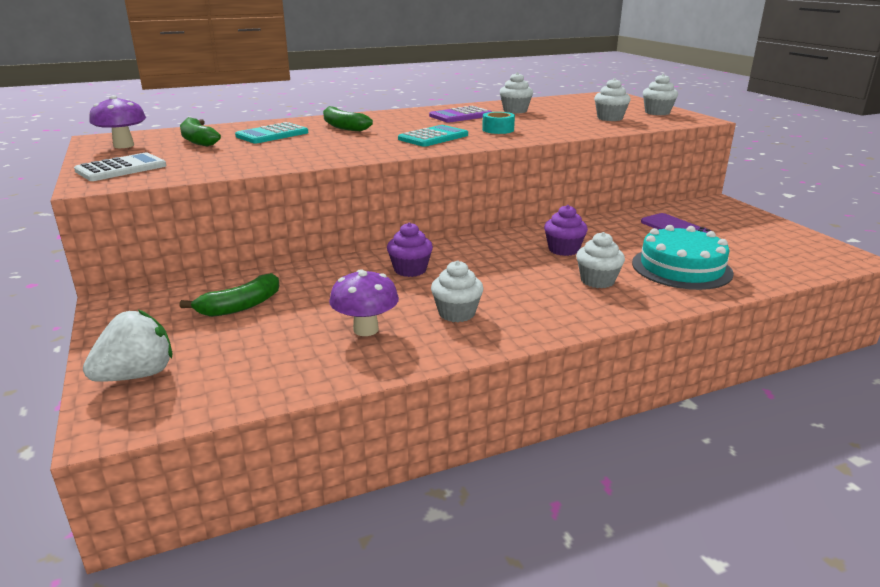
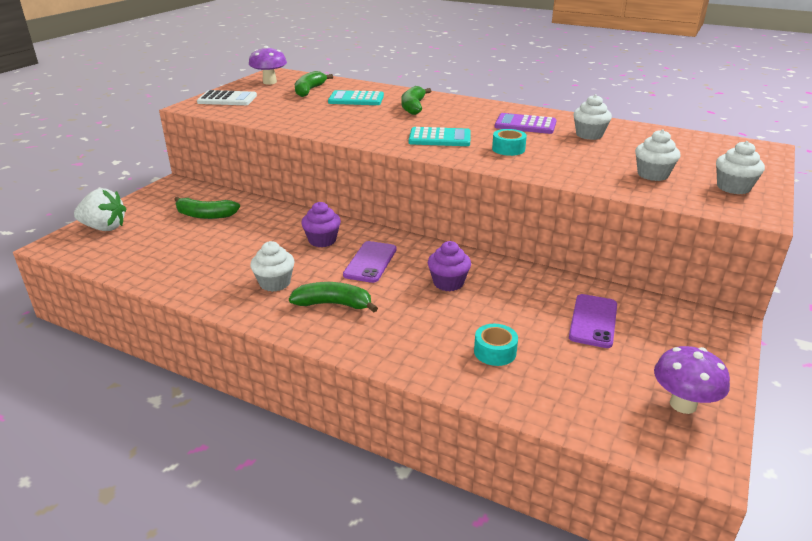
camera: 50 degrees right, 5 degrees up
(366, 329) = (217, 263): purple mushroom -> purple mushroom (683, 404)
(484, 264) = (370, 262): none -> purple phone
(535, 300) = (333, 304): none -> green banana
(597, 281) = (405, 319): white cupcake -> none
(681, 268) = (495, 352): turquoise cake -> turquoise tape

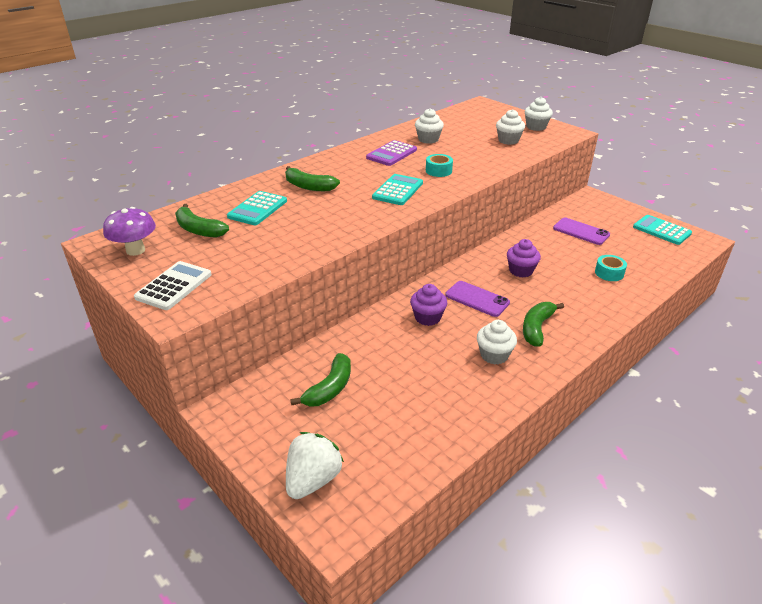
camera: 70 degrees left, 5 degrees up
(683, 404) = (661, 230): purple mushroom -> turquoise calculator

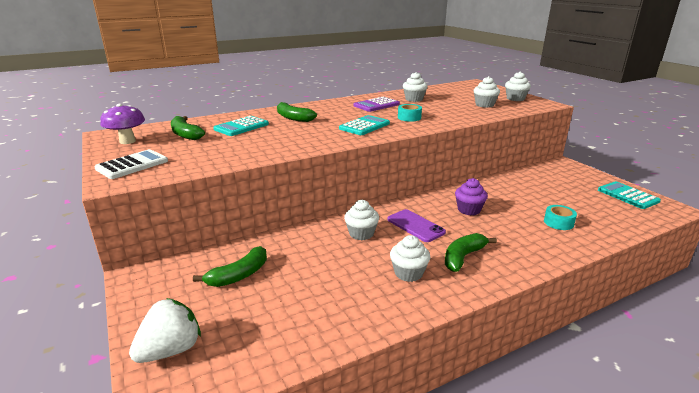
camera: 15 degrees right, 10 degrees down
(427, 317) = (361, 234): purple cupcake -> white cupcake
(581, 231) = (542, 187): purple phone -> none

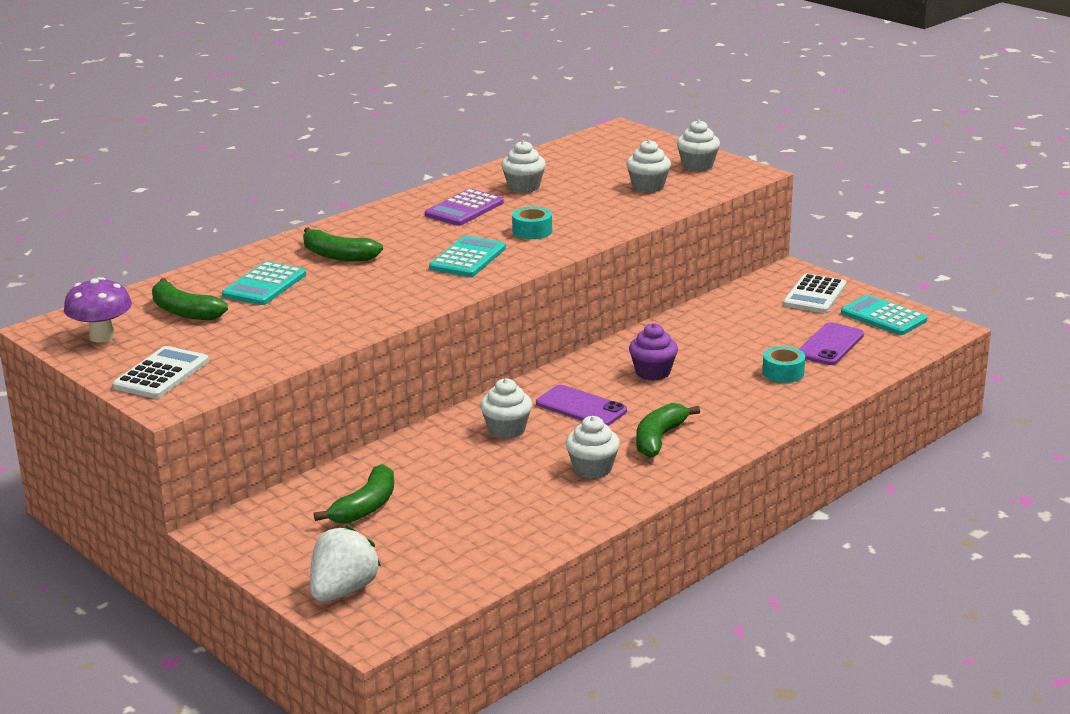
camera: 15 degrees left, 0 degrees up
(579, 177) = (815, 295): none -> white calculator
(591, 208) = (830, 345): none -> purple phone

